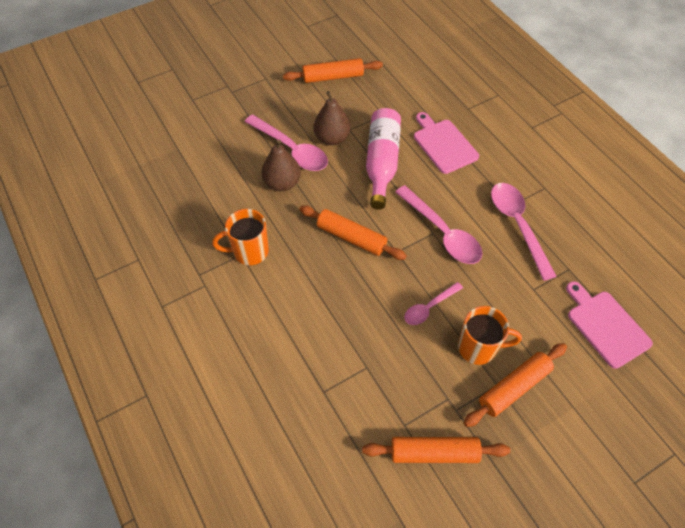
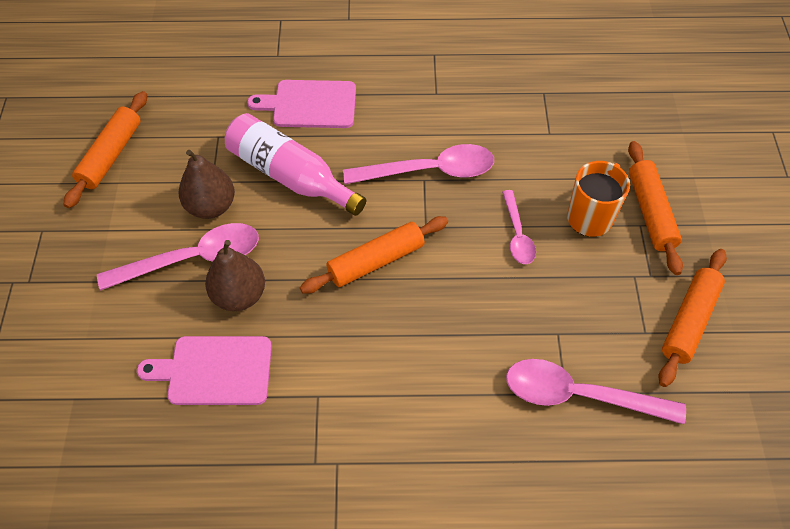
camera: 60 degrees left, 0 degrees up
(249, 252) = (320, 384): orange mug -> none
(517, 225) = (465, 102): pink spoon -> pink spoon (579, 395)
(606, 326) = (622, 102): pink cutting board -> pink cutting board (214, 370)

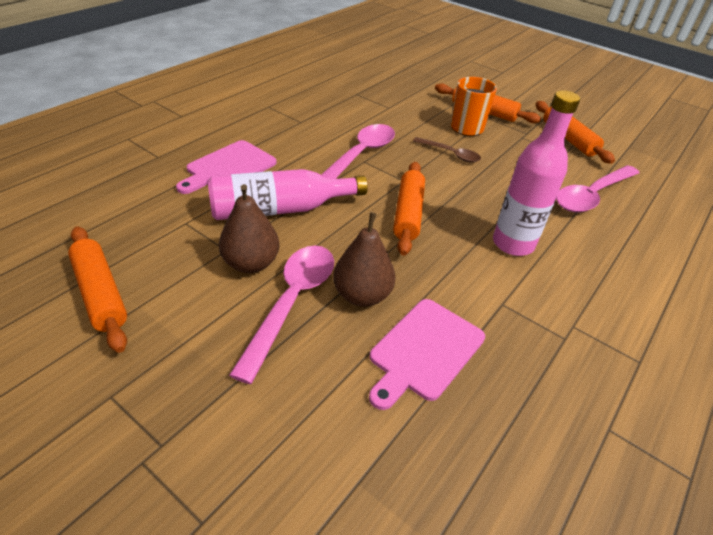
camera: 55 degrees left, 15 degrees down
(412, 363) = (513, 244): none -> pink bottle
(517, 234) = (450, 154): pink spoon -> brown spoon

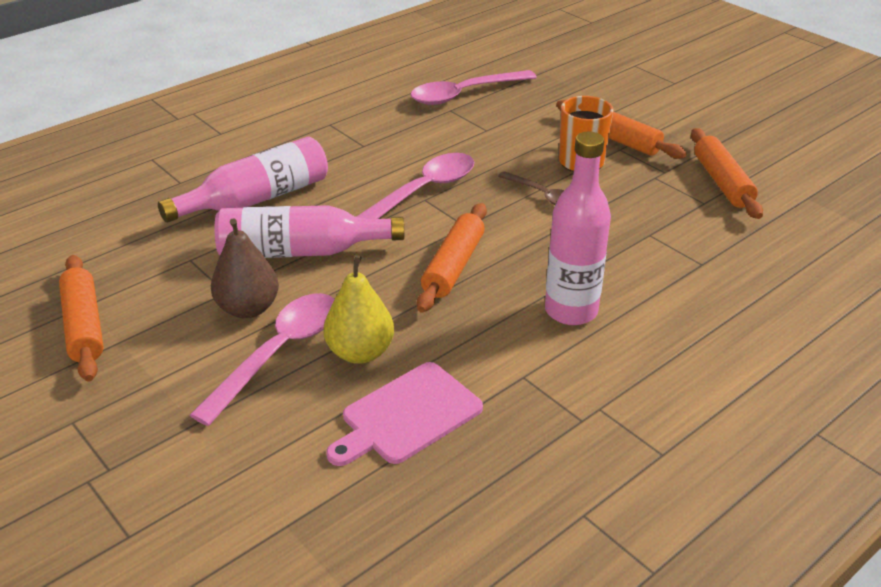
camera: 15 degrees right, 5 degrees down
(228, 167) = (257, 199): pink cutting board -> pink bottle
(362, 295) = (360, 352): brown pear -> yellow pear
(592, 195) = (712, 259): pink spoon -> pink spoon (465, 94)

